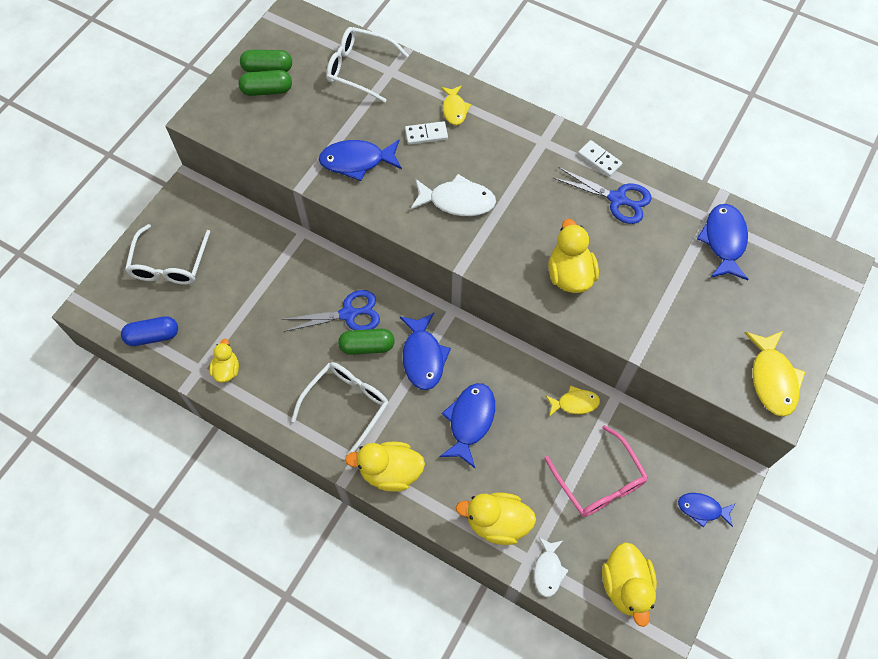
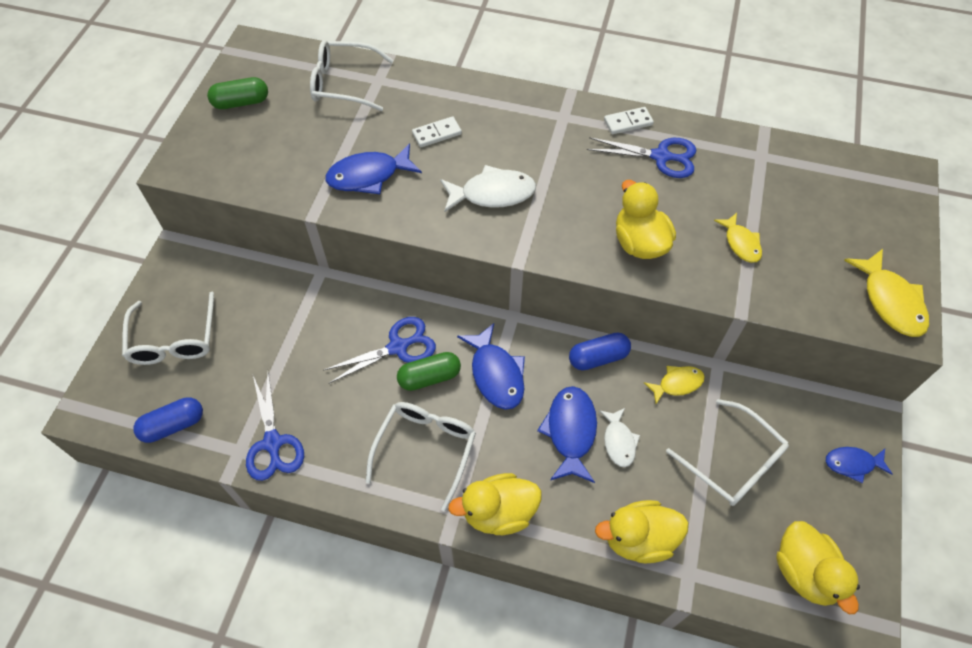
camera: 15 degrees left, 5 degrees down
(227, 370) = (273, 443): yellow duck -> blue scissors
(267, 90) = (246, 124): green capsule -> none
(454, 109) = (459, 103): yellow fish -> yellow fish (741, 243)
(514, 364) = (598, 357): none -> blue capsule
(548, 570) = (714, 578): white fish -> white fish (618, 441)
(599, 160) = (628, 122): white domino -> white domino turned 45 degrees counterclockwise
(599, 481) = (733, 461): pink glasses -> white glasses
(724, 241) = (784, 174): blue fish -> none

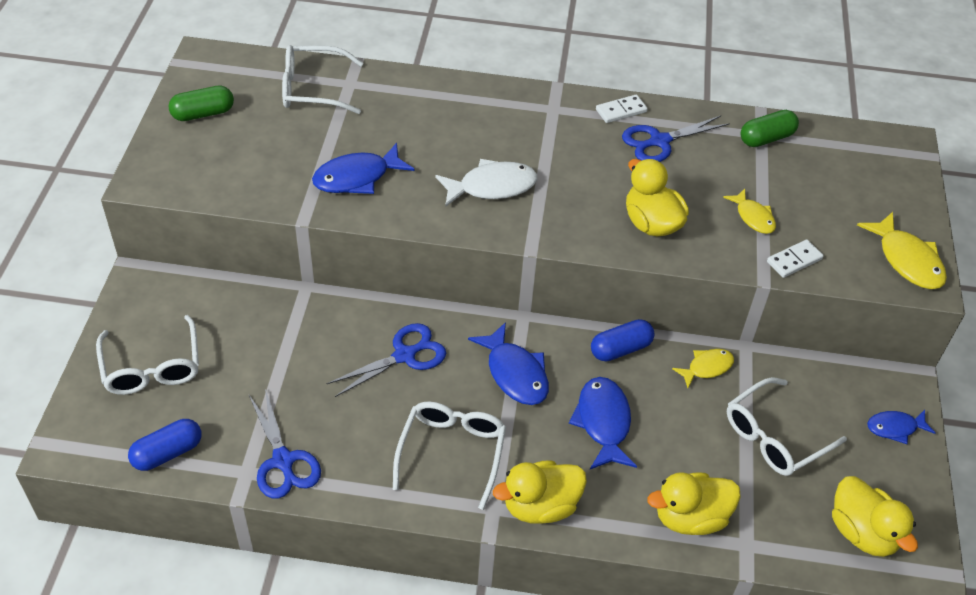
camera: 10 degrees left, 10 degrees down
(429, 377) = (444, 382): green capsule -> green capsule (766, 138)
(437, 133) = (422, 132): white domino -> white domino (794, 260)
(618, 441) = (655, 427): white fish -> none
(660, 156) = (660, 141): blue scissors -> blue scissors turned 150 degrees clockwise
(733, 461) = (775, 436): white glasses -> white glasses turned 105 degrees clockwise

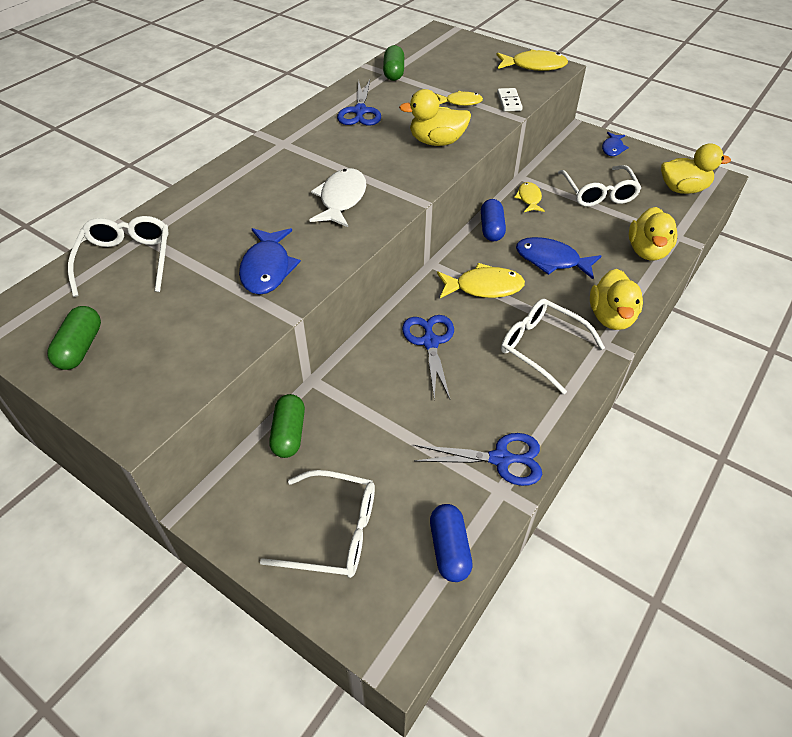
camera: 60 degrees left, 0 degrees up
(237, 296) = (289, 433): none -> green capsule
(313, 89) = (126, 261): white glasses -> white glasses turned 150 degrees clockwise
(515, 373) = (484, 287): blue fish -> yellow fish
(621, 111) = (314, 116): white domino -> none

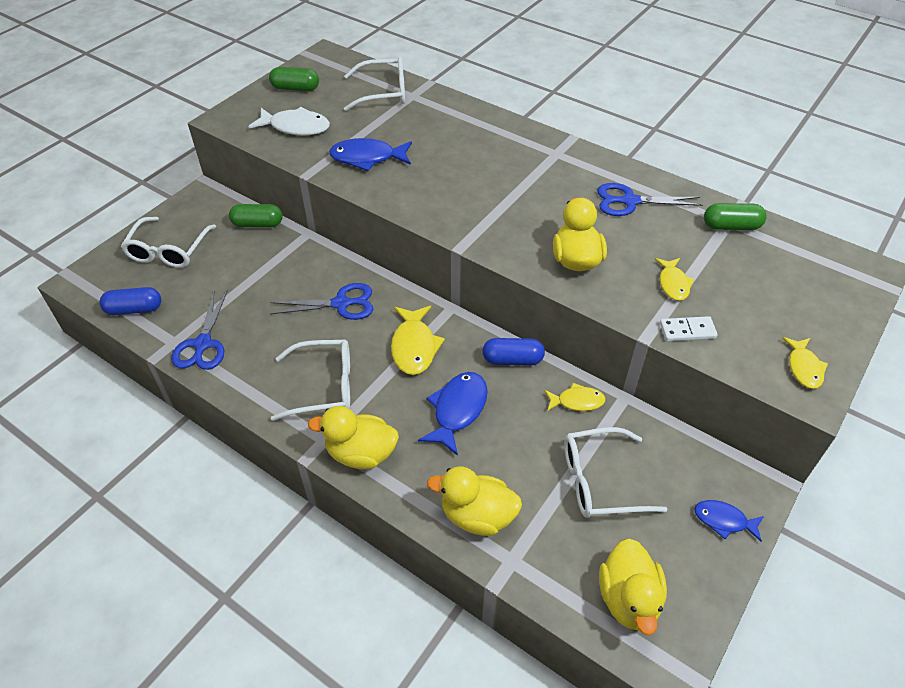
camera: 90 degrees right, 0 degrees up
(341, 199) = (463, 194): white fish -> white fish (295, 127)
(534, 66) = (804, 368): yellow fish -> yellow fish, size x0.62
(542, 348) = (323, 386): white glasses -> white glasses turned 45 degrees clockwise

